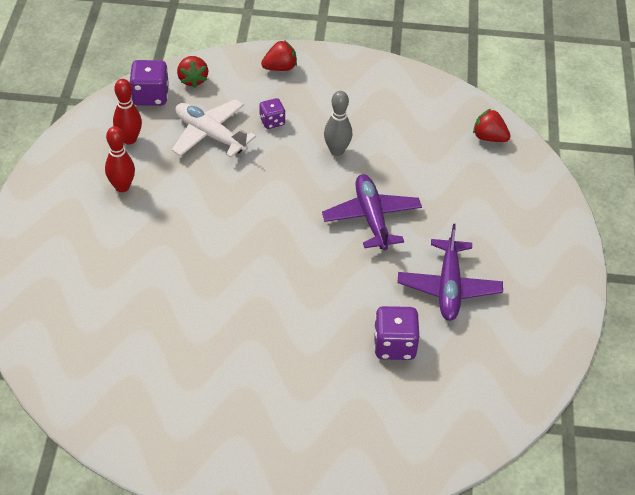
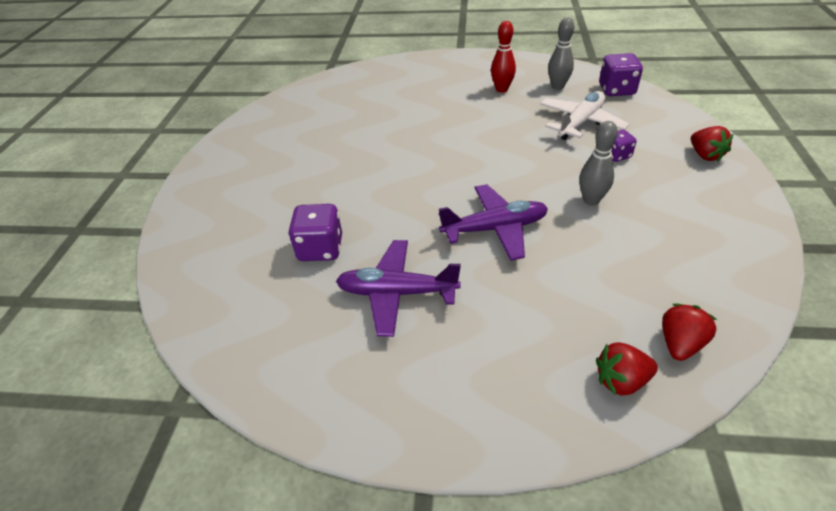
camera: 95 degrees right, 5 degrees down
(129, 139) = (557, 86): red bowling pin -> grey bowling pin
(193, 80) = (651, 108): red strawberry -> red strawberry (621, 380)

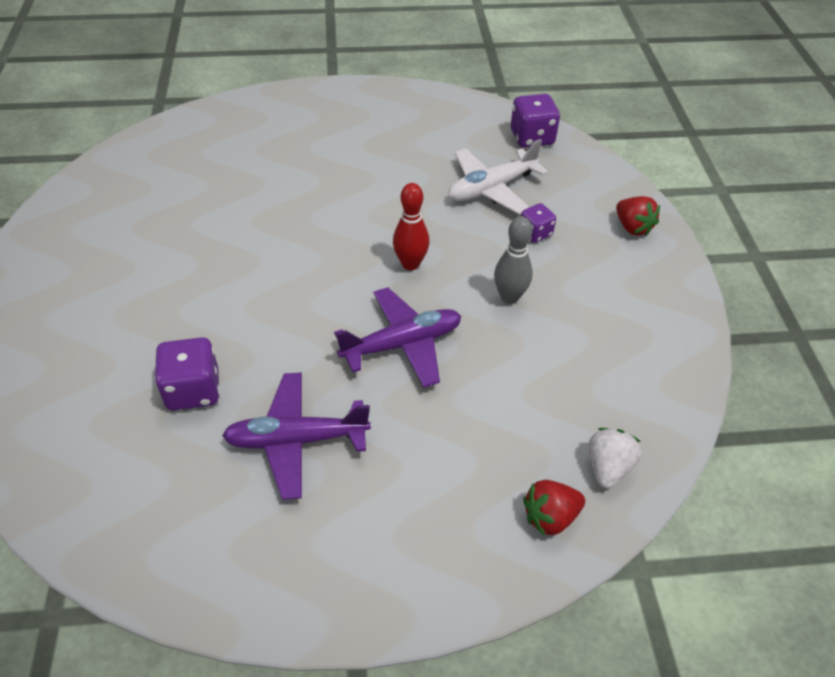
camera: 15 degrees left, 5 degrees up
(502, 89) = (392, 141): red bowling pin -> red bowling pin (410, 264)
(557, 86) = (461, 134): grey bowling pin -> none
(580, 123) = (492, 188): white plane -> white plane turned 150 degrees counterclockwise
(680, 343) = (608, 467): red strawberry -> white strawberry

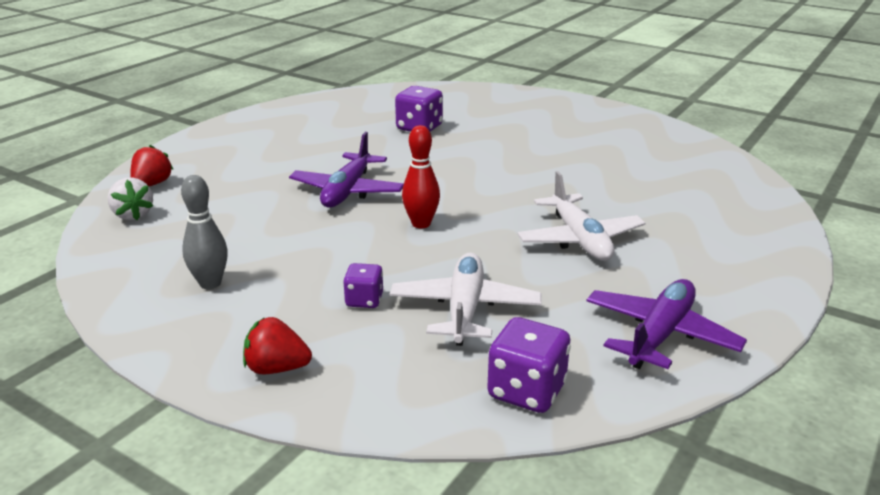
camera: 130 degrees right, 20 degrees down
(297, 440) = (335, 141): purple plane -> purple plane (660, 335)
(349, 178) = (579, 239): none -> white plane
(509, 297) = (316, 249): grey bowling pin -> grey bowling pin (210, 283)

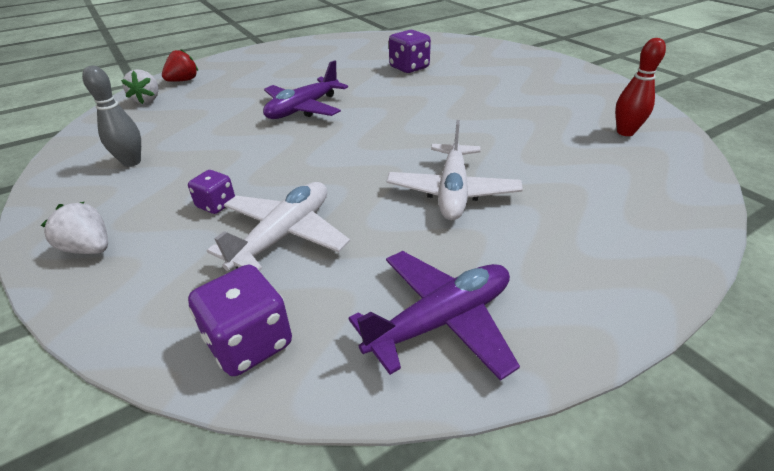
camera: 25 degrees right, 10 degrees up
(277, 368) = (89, 248): red strawberry -> white strawberry
(421, 224) = (330, 147): red bowling pin -> red bowling pin (625, 132)

